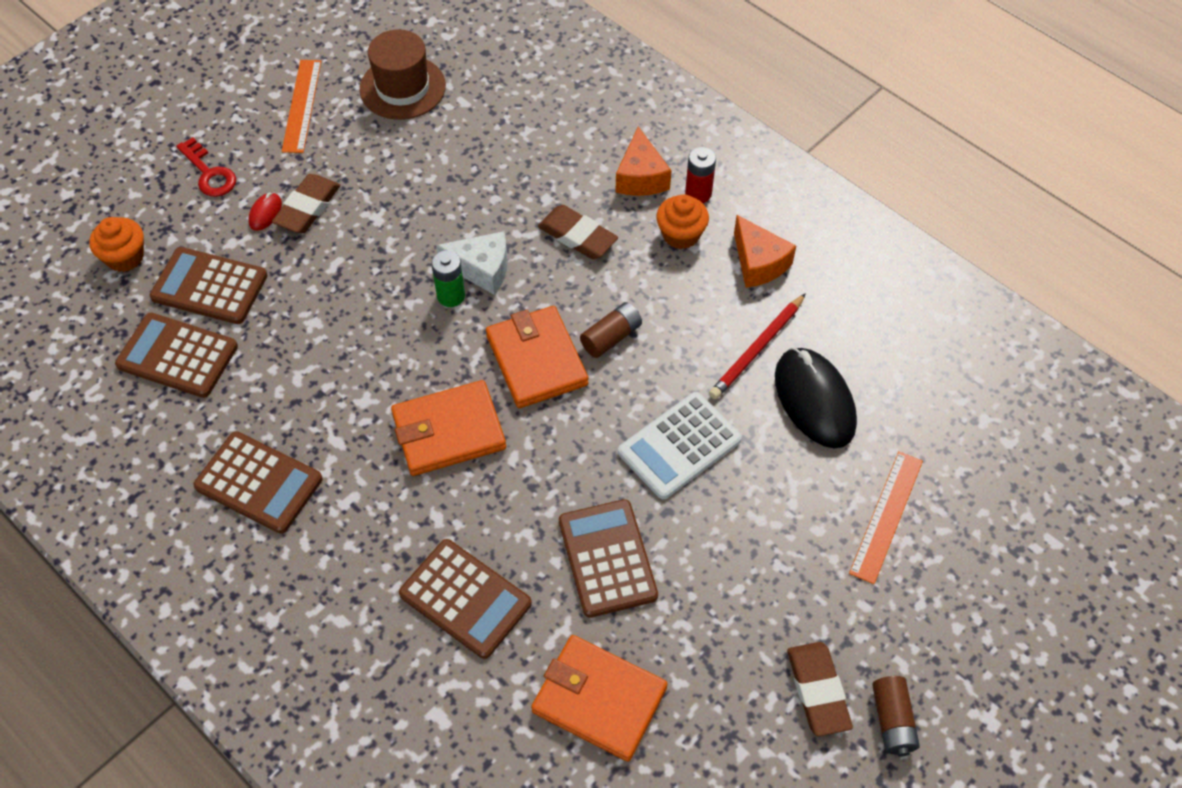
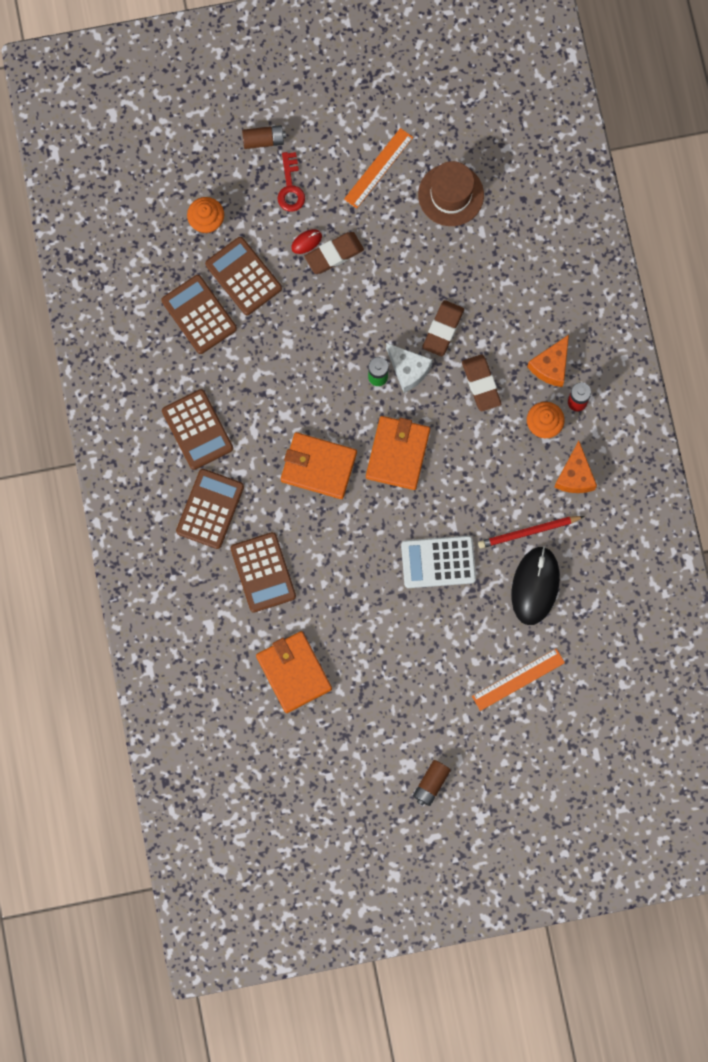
camera: 35 degrees right, 20 degrees up
(607, 558) = (351, 600): brown calculator -> brown calculator (210, 509)
(611, 337) = (451, 467): brown battery -> brown battery (263, 140)
(817, 691) = (406, 744): brown eraser -> brown eraser (443, 329)

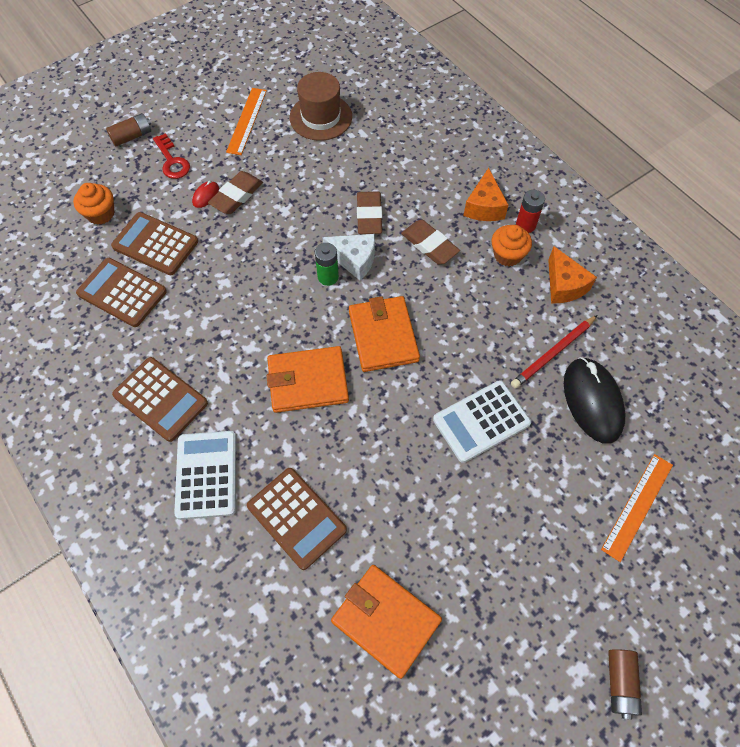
camera: 25 degrees left, 15 degrees down
(210, 509) = (206, 475): brown calculator -> white calculator

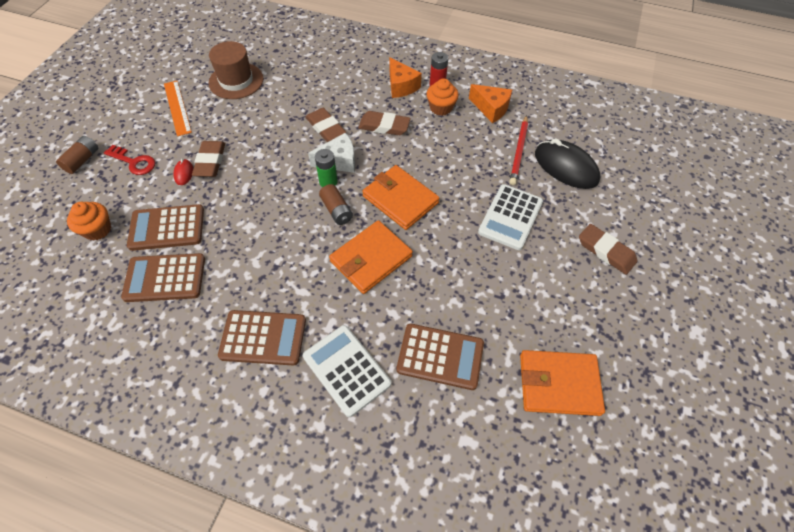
camera: 35 degrees left, 5 degrees down
(554, 521) = (606, 251): none -> brown eraser
(620, 683) = (724, 323): brown battery -> brown battery (336, 210)
(637, 506) = (642, 213): orange ruler -> none

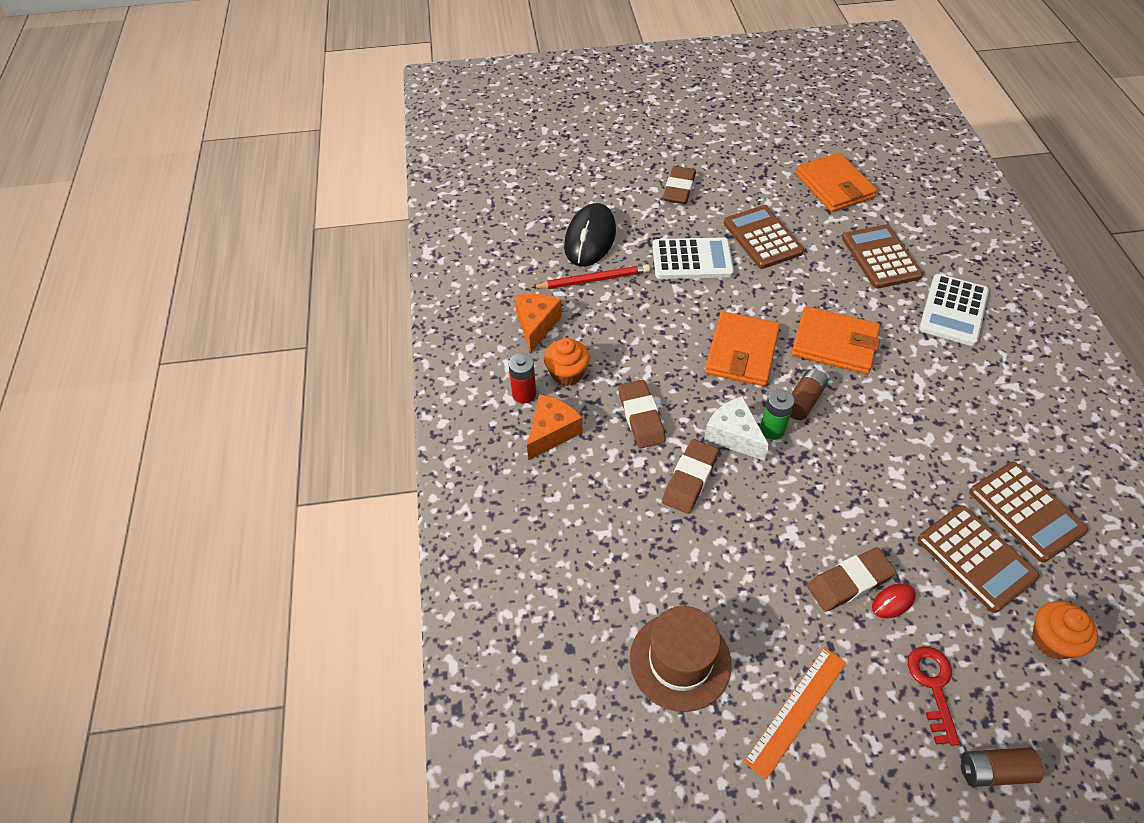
camera: 115 degrees left, 5 degrees down
(263, 338) = (990, 384): brown calculator -> brown calculator (762, 237)

